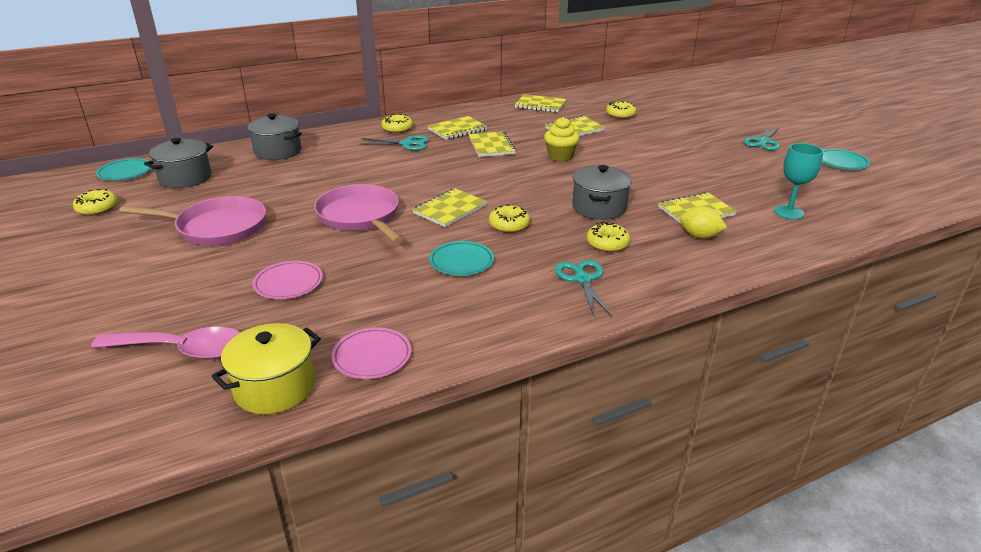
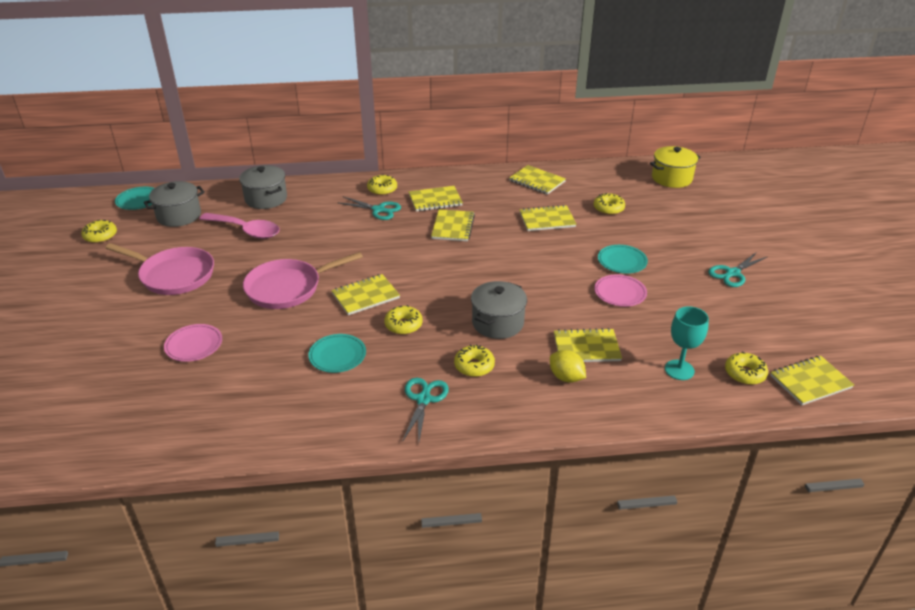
camera: 20 degrees right, 5 degrees up
(183, 350) = (90, 390): pink spoon -> pink spoon (246, 230)
(275, 387) = (130, 440): yellow pot -> yellow pot (671, 178)
(360, 217) = (288, 288): pink pan -> pink pan turned 105 degrees counterclockwise
(372, 356) = (212, 431): pink plate -> pink plate (620, 293)
(560, 156) = (508, 252): yellow cupcake -> none
(841, 162) = (796, 318): turquoise plate -> turquoise plate (622, 261)
(842, 205) = (744, 373): none -> yellow donut
(897, 201) = (810, 382): none -> yellow notebook

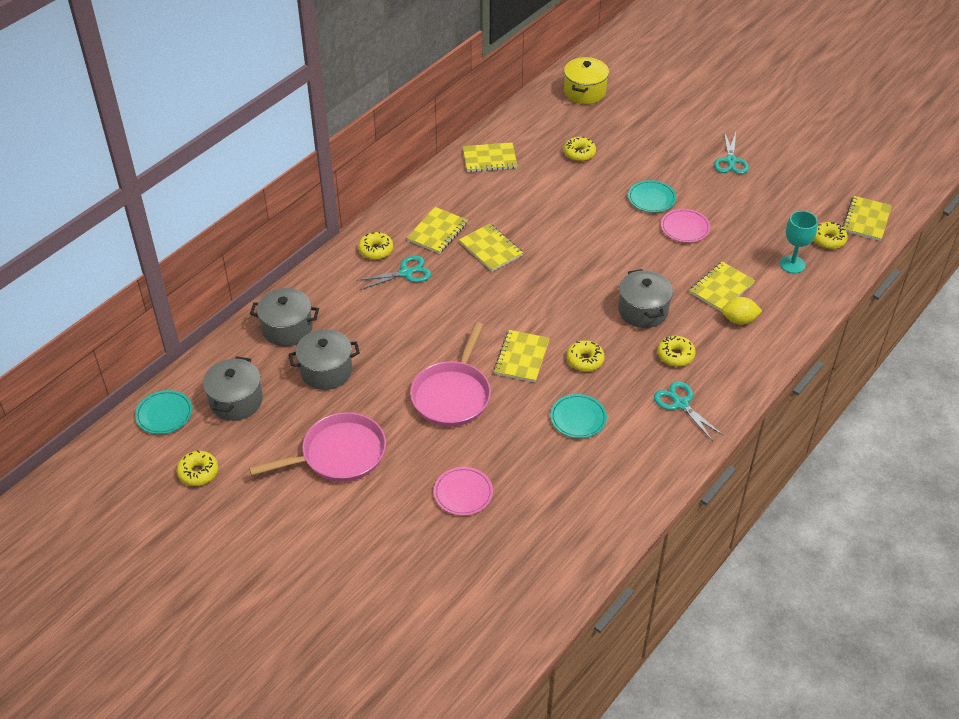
camera: 45 degrees left, 10 degrees up
(246, 230) = (326, 371): pink spoon -> grey pot
(547, 220) = (550, 194): yellow notebook -> none

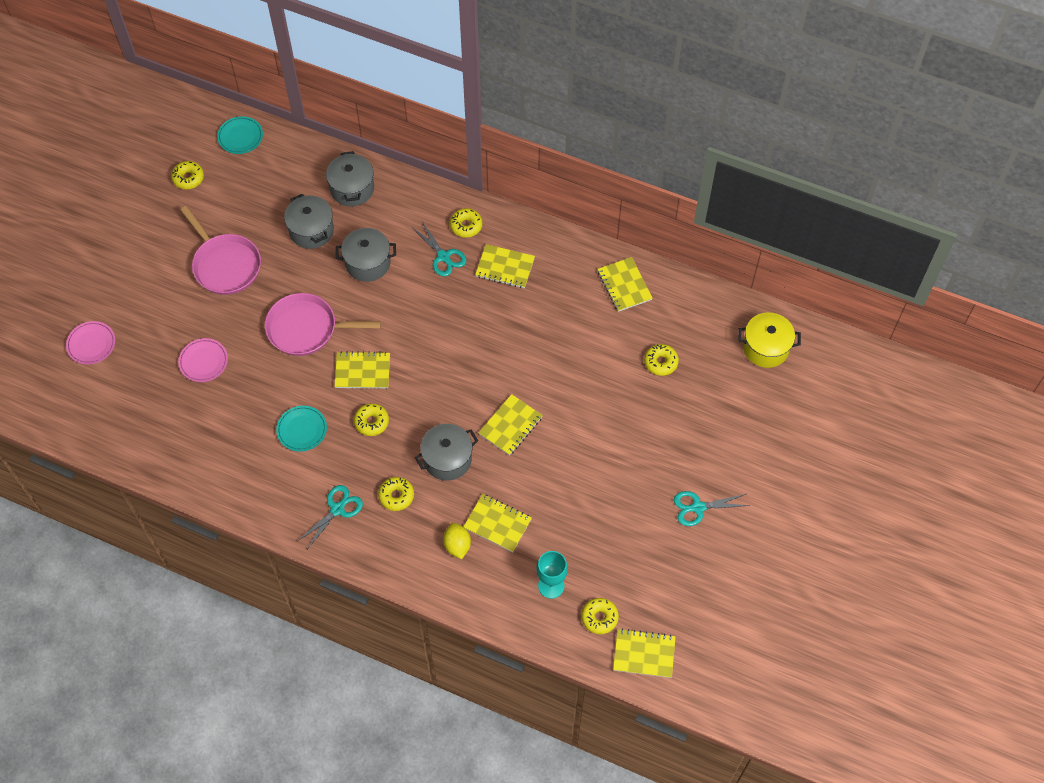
camera: 75 degrees right, 15 degrees up
(236, 401) = (264, 179): grey pot -> grey pot (368, 263)
(490, 249) = (494, 316): yellow notebook -> yellow notebook (510, 426)
(651, 198) = (611, 441): turquoise plate -> none
(685, 228) = (576, 478): pink plate -> pink plate (91, 344)

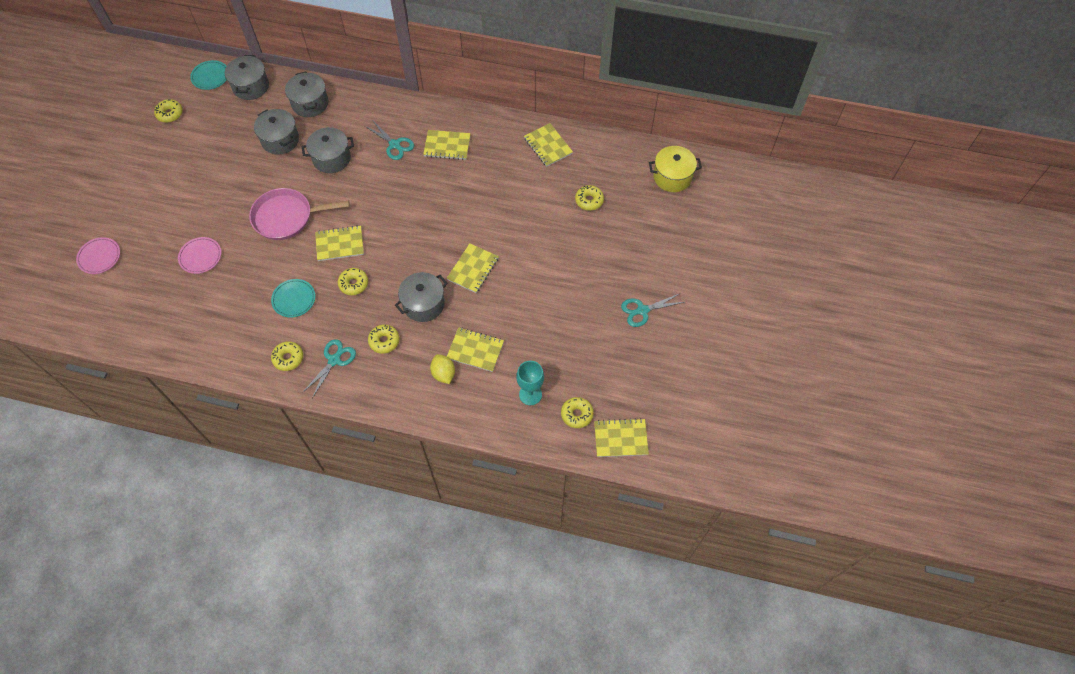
camera: 10 degrees left, 0 degrees up
(225, 265) = (210, 177): pink pan -> none
(286, 156) = (251, 86): none -> grey pot
(466, 226) = (409, 119): yellow donut -> yellow donut (288, 358)

